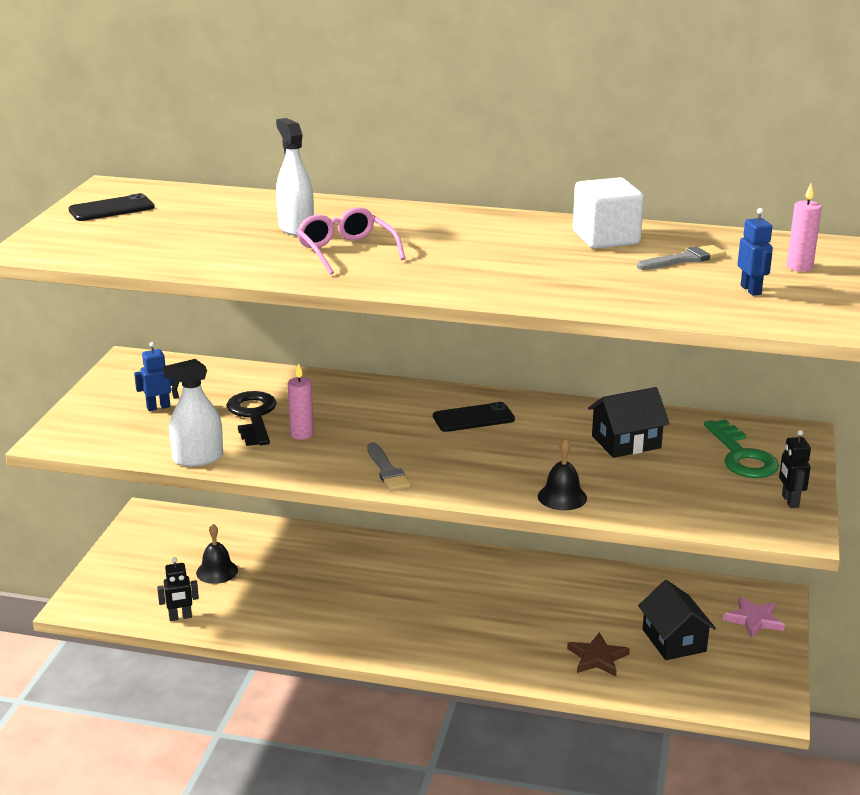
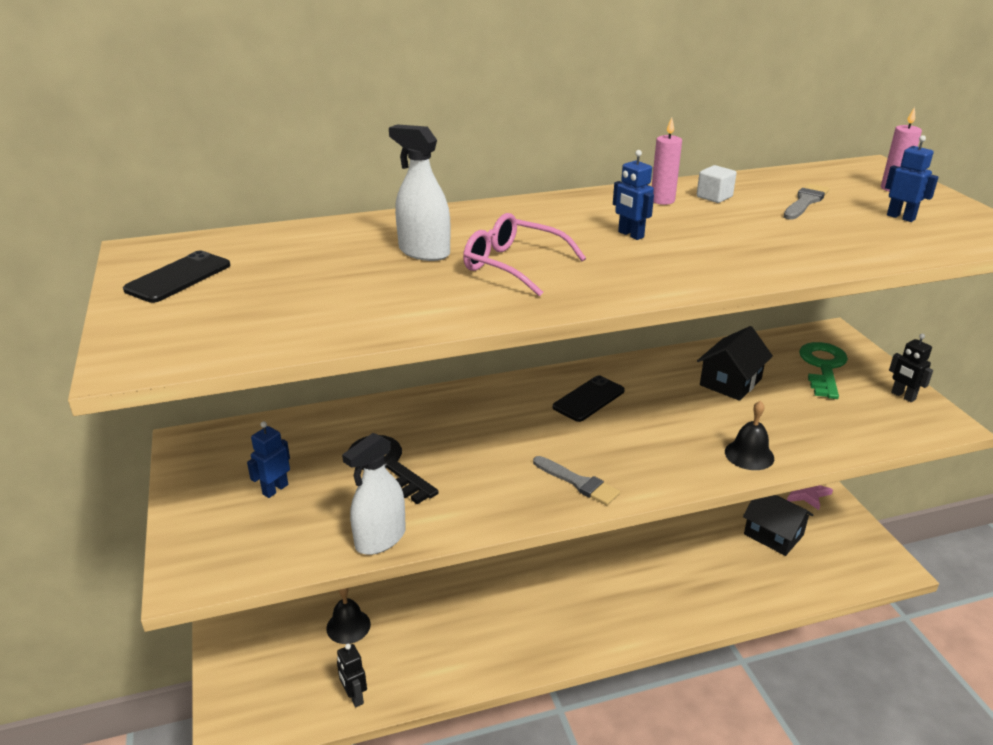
camera: 30 degrees left, 5 degrees up
(180, 617) = (354, 697): black robot -> black robot turned 105 degrees clockwise
(302, 434) = (456, 470): pink candle -> pink candle (662, 200)
(475, 251) = (630, 235): none -> blue robot
(597, 658) = (738, 575): brown star -> none
(606, 238) = (714, 197): white cube -> white cube, size x0.51
(742, 456) = (823, 367): green key -> green key turned 120 degrees counterclockwise

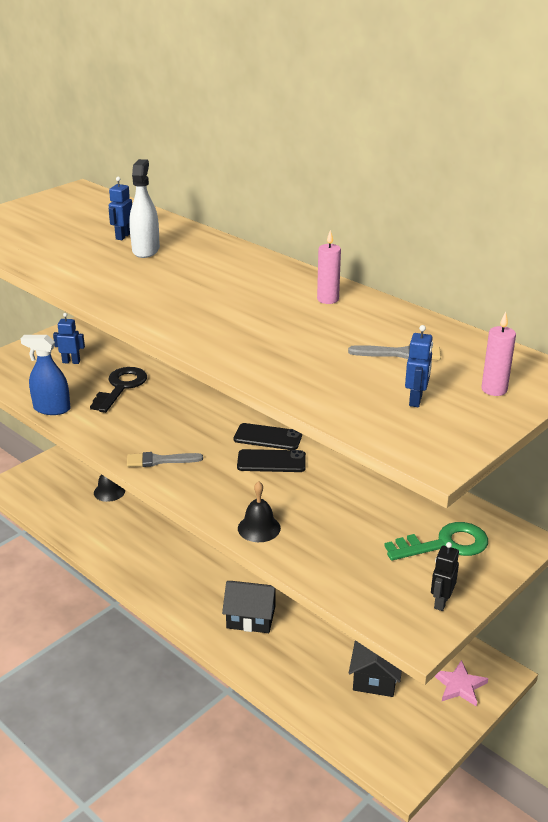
camera: 60 degrees right, 0 degrees up
(178, 277) = (53, 207): black phone -> black phone (271, 461)
(354, 697) = (57, 517): black robot -> none
(380, 539) = (52, 409): white spray bottle -> blue spray bottle
(513, 265) = (151, 278): pink glasses -> none
(578, 482) = (159, 460): grey brush -> grey brush turned 75 degrees clockwise
(630, 235) = (243, 301): blue robot -> blue robot (123, 236)
(714, 197) = (362, 316): white cube -> none
(730, 382) = (362, 497): black house -> black house (251, 617)

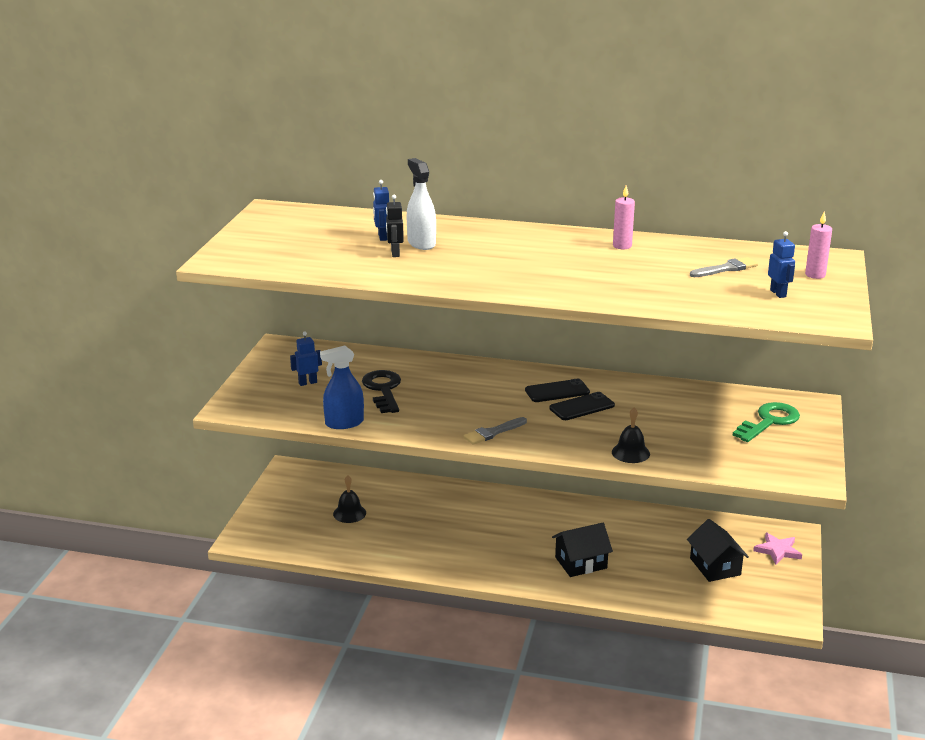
camera: 30 degrees left, 5 degrees down
(441, 602) = (807, 456): black robot -> black robot (395, 253)

